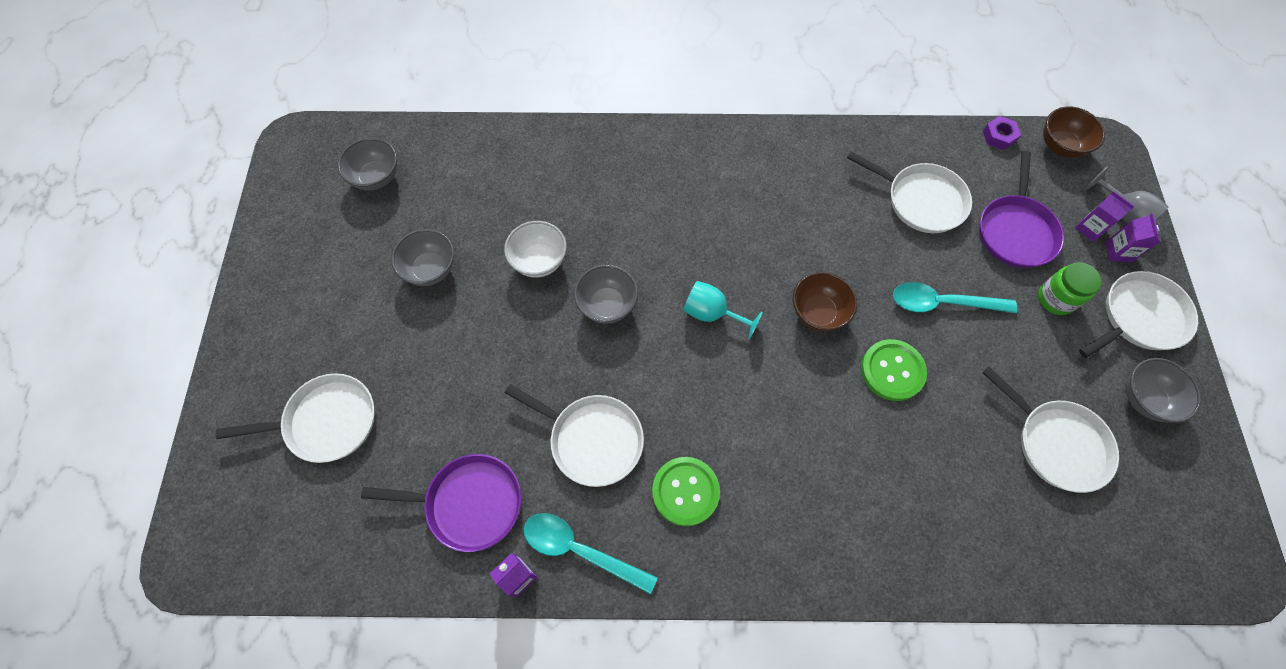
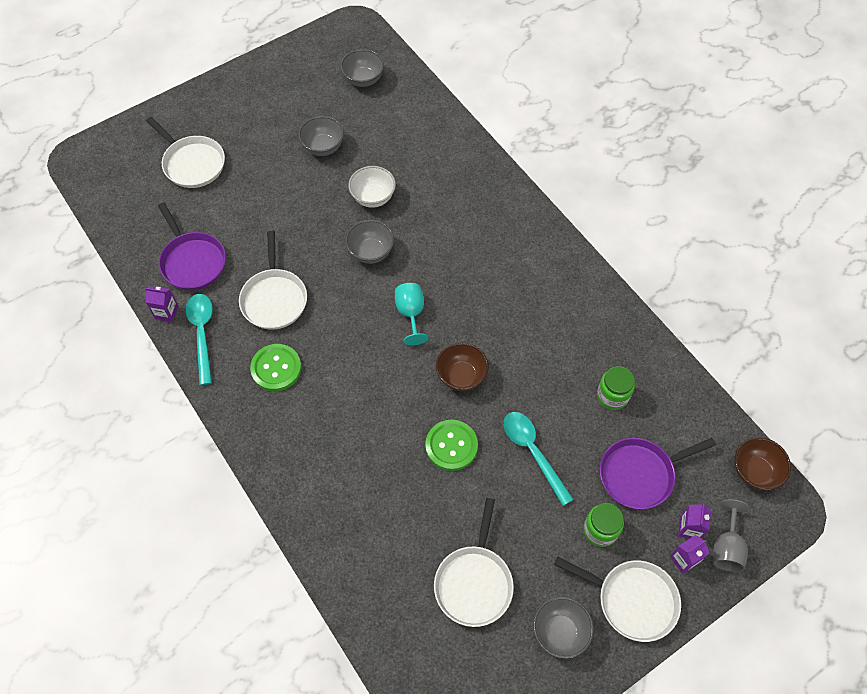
camera: 55 degrees right, 5 degrees down
(921, 200) = (612, 396): white pan -> green jar
(999, 136) = (723, 422): purple nut -> none

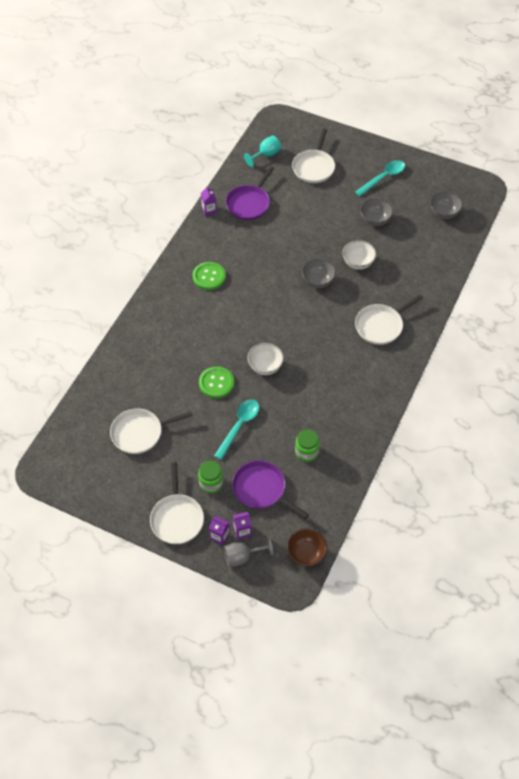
camera: 60 degrees right, 5 degrees down
(202, 334) = (207, 233): turquoise spoon -> turquoise spoon (383, 178)
(274, 299) = (252, 253): white pan -> white pan (380, 326)
(411, 314) = (289, 322): turquoise goblet -> turquoise goblet (266, 155)
(461, 376) = (265, 367): brown bowl -> white bowl
(560, 632) = (136, 488): grey bowl -> none

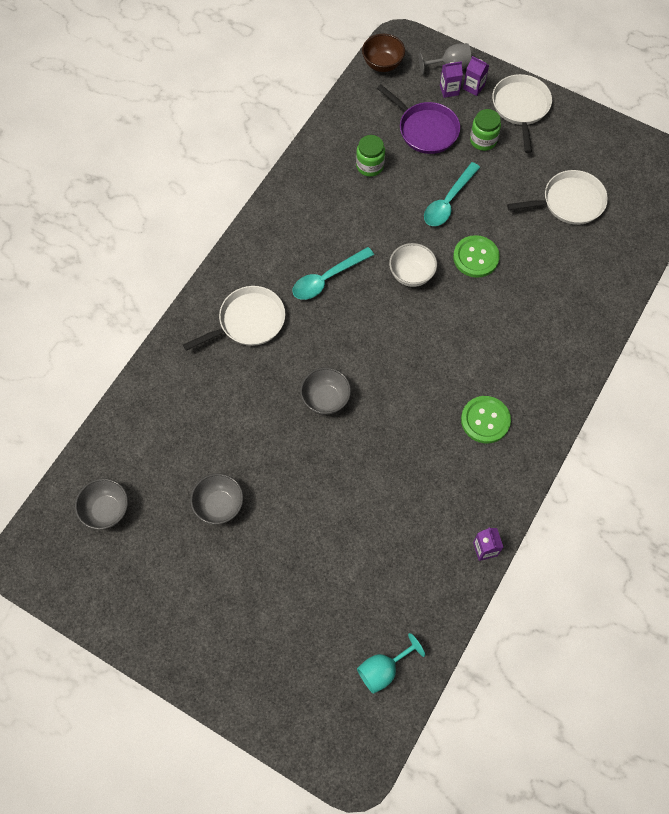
camera: 175 degrees left, 10 degrees up
(249, 203) = (419, 558): purple pan -> none
(314, 167) = (301, 631): white pan -> none
(358, 263) = (261, 426): white bowl -> none
(383, 178) = (187, 596): turquoise spoon -> turquoise spoon (327, 278)

